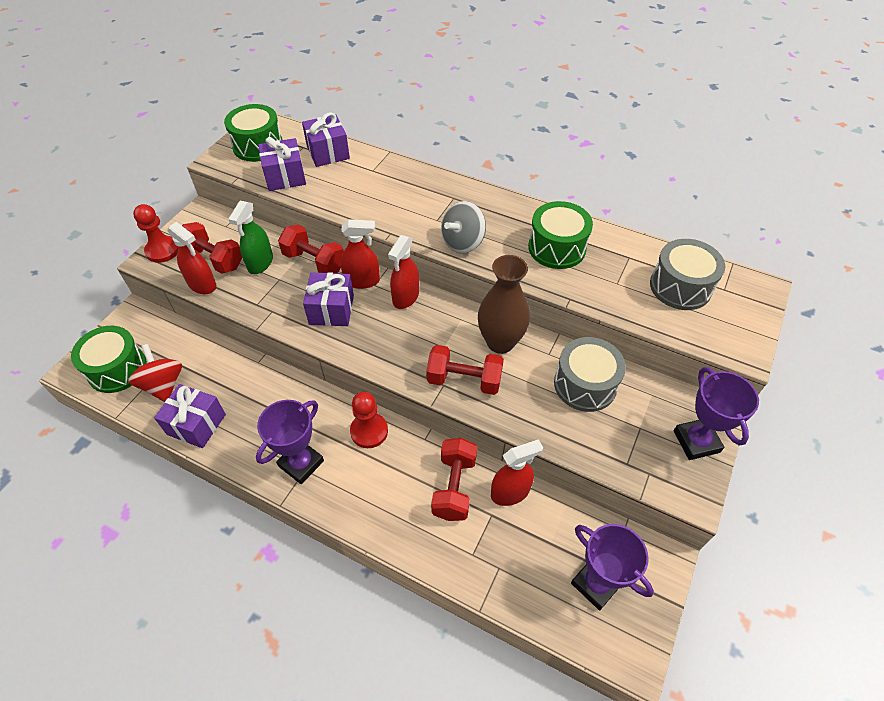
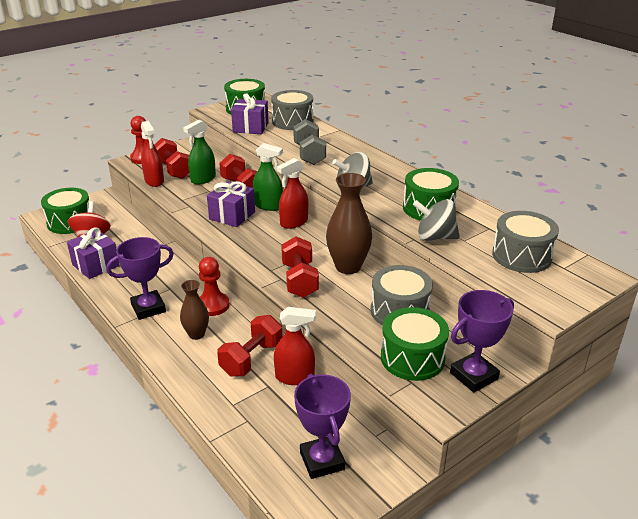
camera: 25 degrees right, 20 degrees down
(328, 152) = (292, 121): purple gift -> grey drum
(362, 281) = (268, 206): red spray bottle -> green spray bottle
(377, 478) = (196, 334): none -> brown vase
(382, 202) = (309, 154): none -> grey dumbbell
(464, 380) = (299, 280): red dumbbell -> red dumbbell turned 45 degrees clockwise
(588, 289) = (435, 237): none -> grey spinning top
(632, 442) = (412, 358): none -> green drum
(696, 441) = (473, 376): purple trophy -> purple trophy turned 45 degrees clockwise

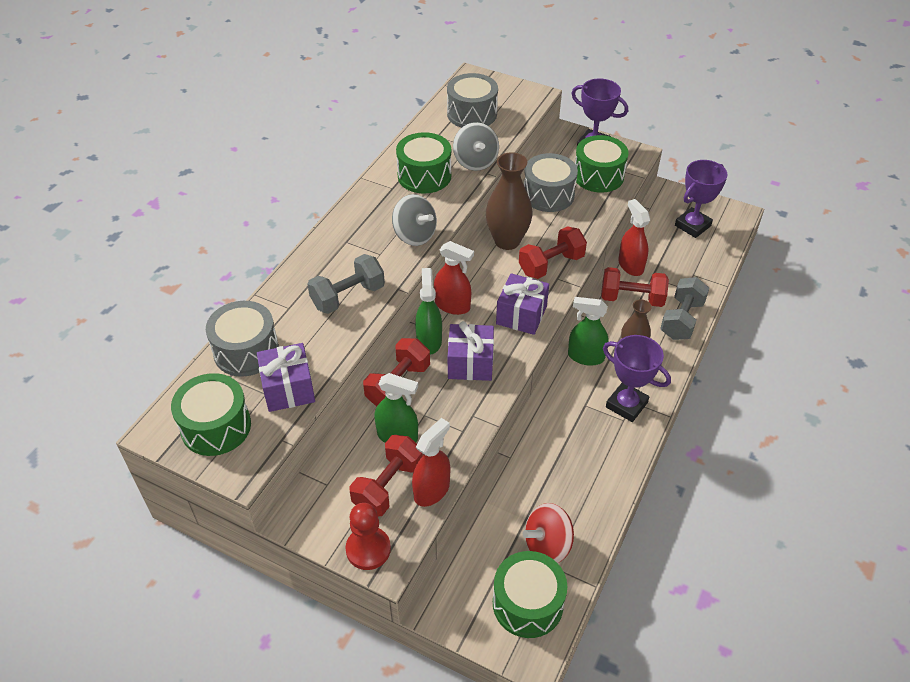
camera: 115 degrees left, 15 degrees up
(96, 265) = (595, 501): purple gift -> purple gift (521, 315)
(198, 380) = (681, 320): none -> grey dumbbell
(213, 305) = (585, 356): red pawn -> green spray bottle

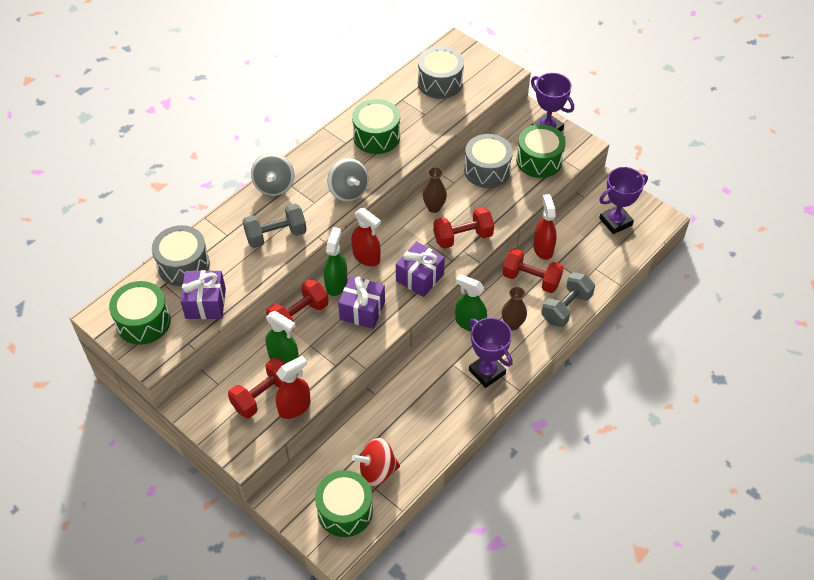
camera: 15 degrees right, 5 degrees up
(368, 549) = (232, 441): red pawn -> none
(475, 162) = (425, 131): grey spinning top -> grey spinning top (274, 186)
(507, 241) = (434, 207): brown vase -> brown vase, size x0.60

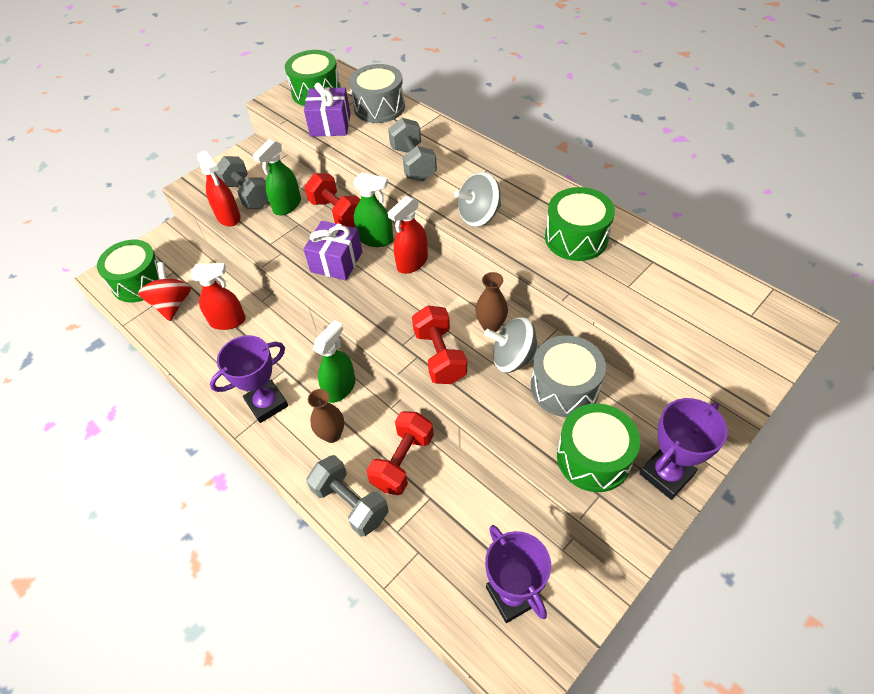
camera: 95 degrees right, 0 degrees up
(263, 396) = (247, 195): red dumbbell -> grey dumbbell
(274, 186) = (486, 157): grey spinning top -> grey spinning top (513, 358)
(420, 277) = (377, 312): purple gift -> none
(440, 82) = (699, 303): grey drum -> none
(543, 248) = (457, 480): red spray bottle -> red spray bottle (228, 321)

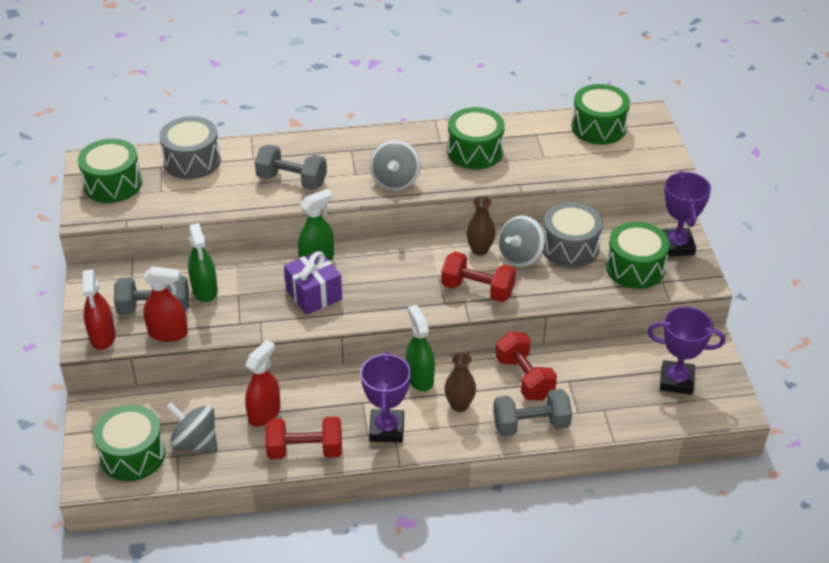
camera: 55 degrees left, 10 degrees down
(172, 304) = (195, 442): red spinning top -> grey spinning top
(330, 125) = (174, 199): purple gift -> none
(337, 213) = (256, 266): red dumbbell -> red dumbbell (305, 450)
(412, 263) = (369, 254): red spray bottle -> red spray bottle (102, 337)
(724, 298) = (598, 127): none -> green drum

